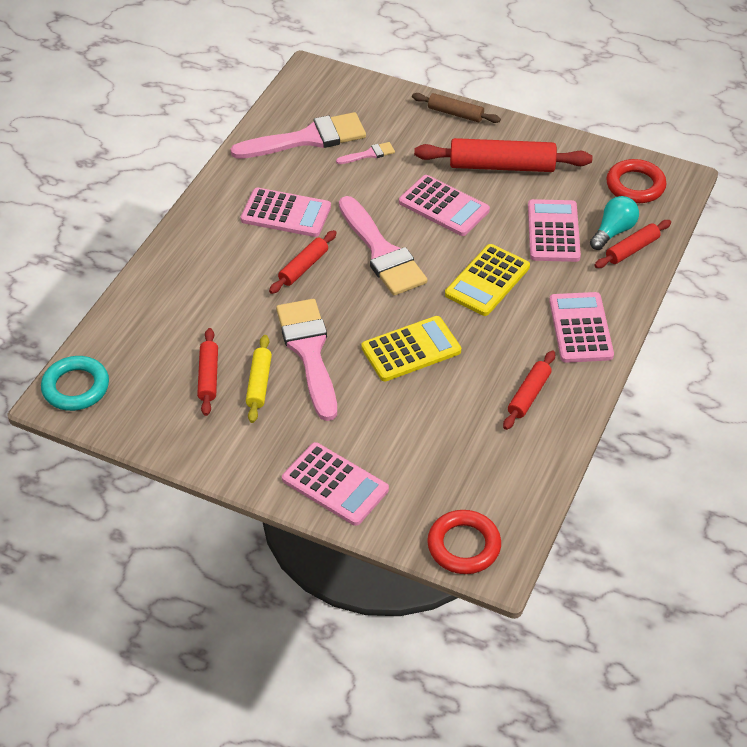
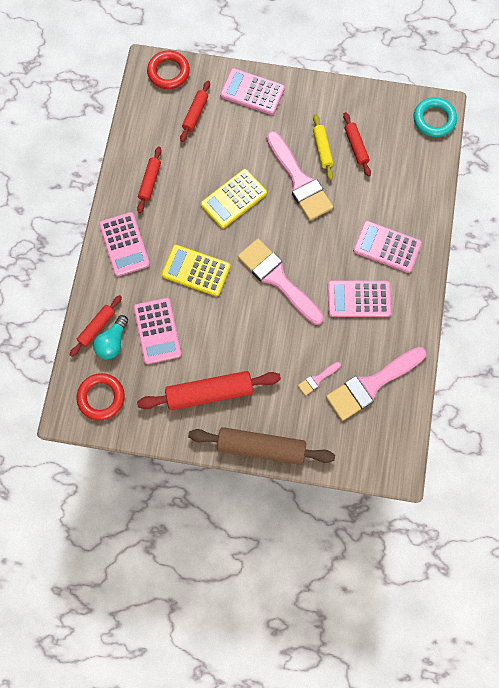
camera: 165 degrees right, 25 degrees up
(303, 267) = (328, 251): red rolling pin -> red rolling pin (195, 114)
(444, 206) = (244, 336): pink calculator -> pink calculator (387, 247)
(455, 114) = (261, 447): brown rolling pin -> brown rolling pin, size x1.81
(487, 281) = (196, 271): yellow calculator -> yellow calculator turned 90 degrees counterclockwise

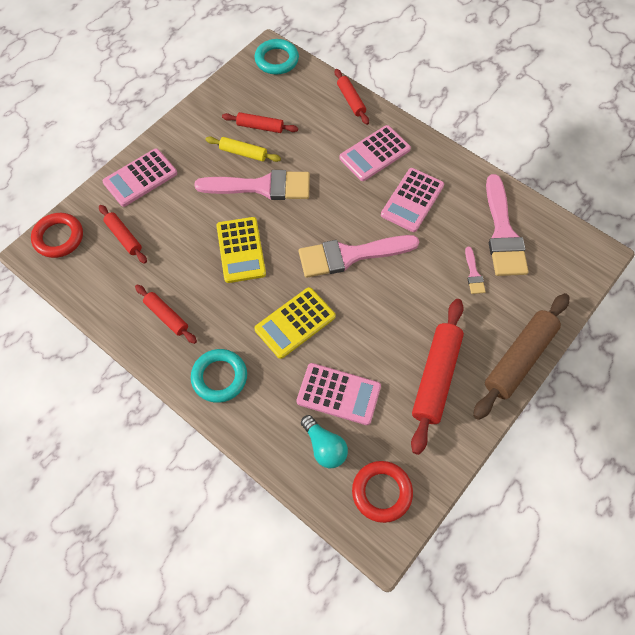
camera: 60 degrees left, 10 degrees down
(97, 327) = (297, 455): red rolling pin -> red rolling pin (351, 100)
(124, 244) = (219, 377): pink calculator -> turquoise ring

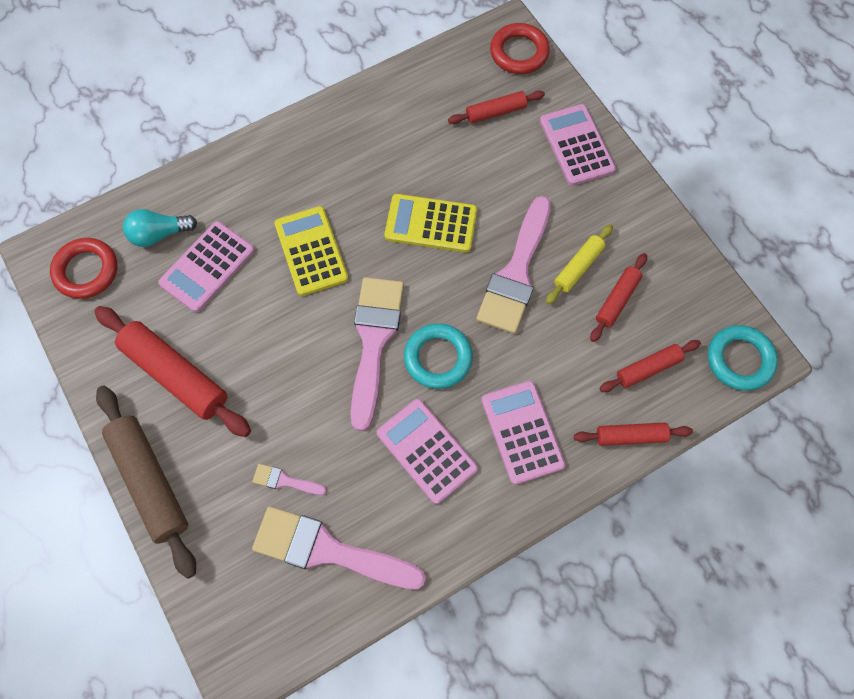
camera: 110 degrees right, 5 degrees up
(166, 316) = (375, 130): red rolling pin -> red rolling pin (648, 369)
(219, 377) = (282, 161): turquoise ring -> turquoise ring (438, 358)

